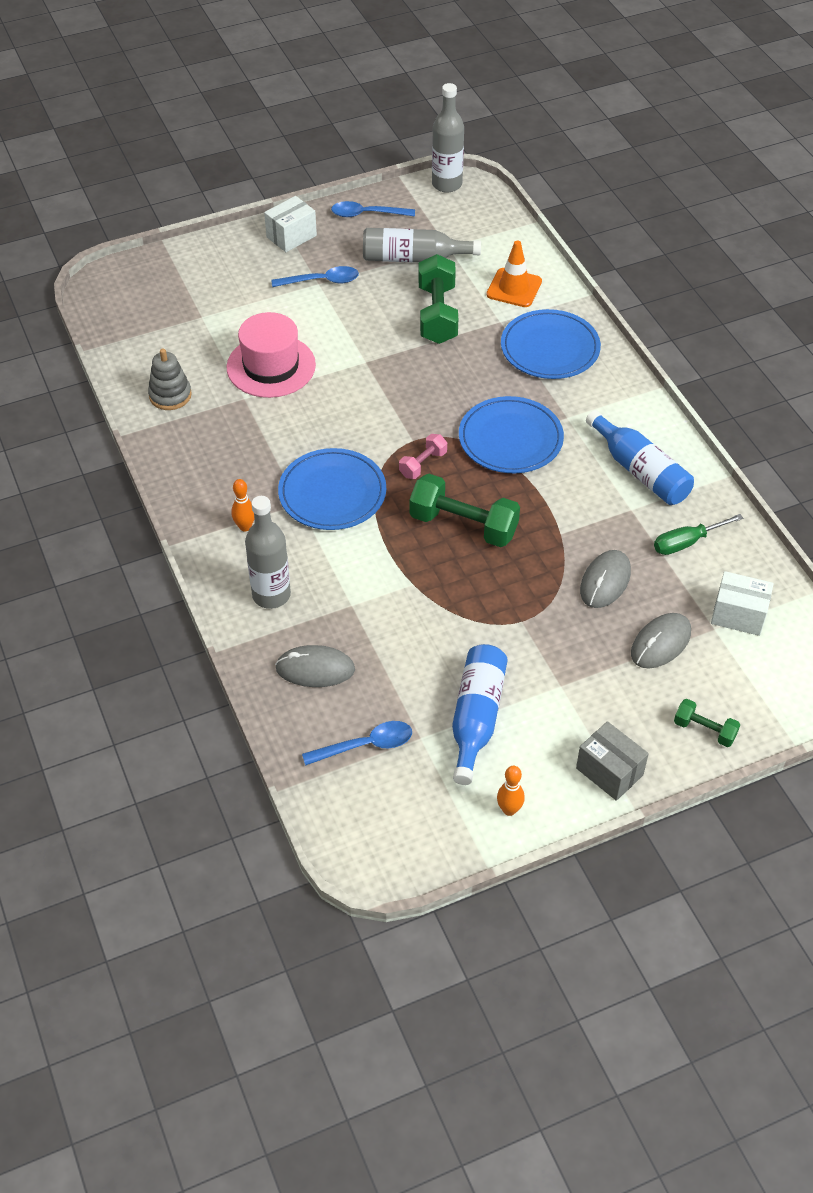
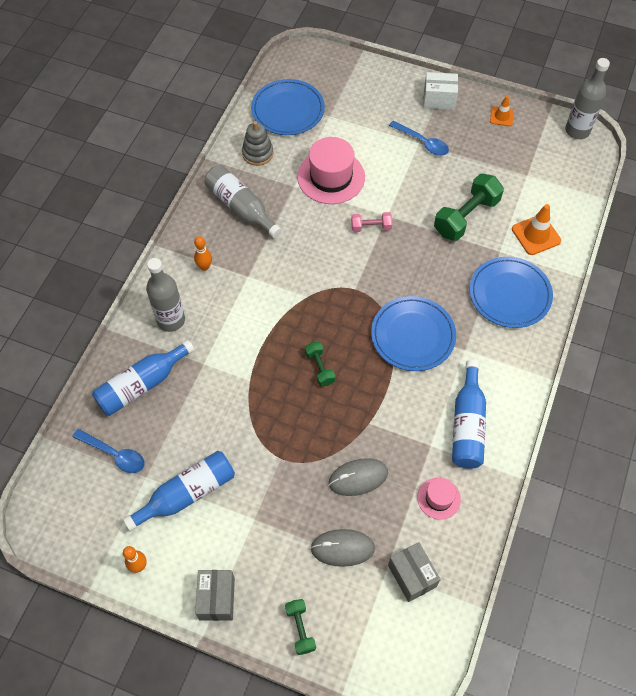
camera: 45 degrees right, 10 degrees up
(315, 669) = (142, 385): grey mouse -> blue bottle
(332, 493) = (272, 285): blue plate -> blue plate (288, 110)
(367, 214) = (501, 116): blue spoon -> orange traffic cone
(413, 258) = (495, 167): grey bottle -> grey bottle (241, 207)
(423, 464) = (342, 309): pink dumbbell -> pink dumbbell (371, 227)
(463, 525) = (320, 368): green dumbbell -> green dumbbell, size x0.53
(687, 542) = (438, 498): green screwdriver -> pink hat
(738, 615) = (412, 576): white box -> grey box

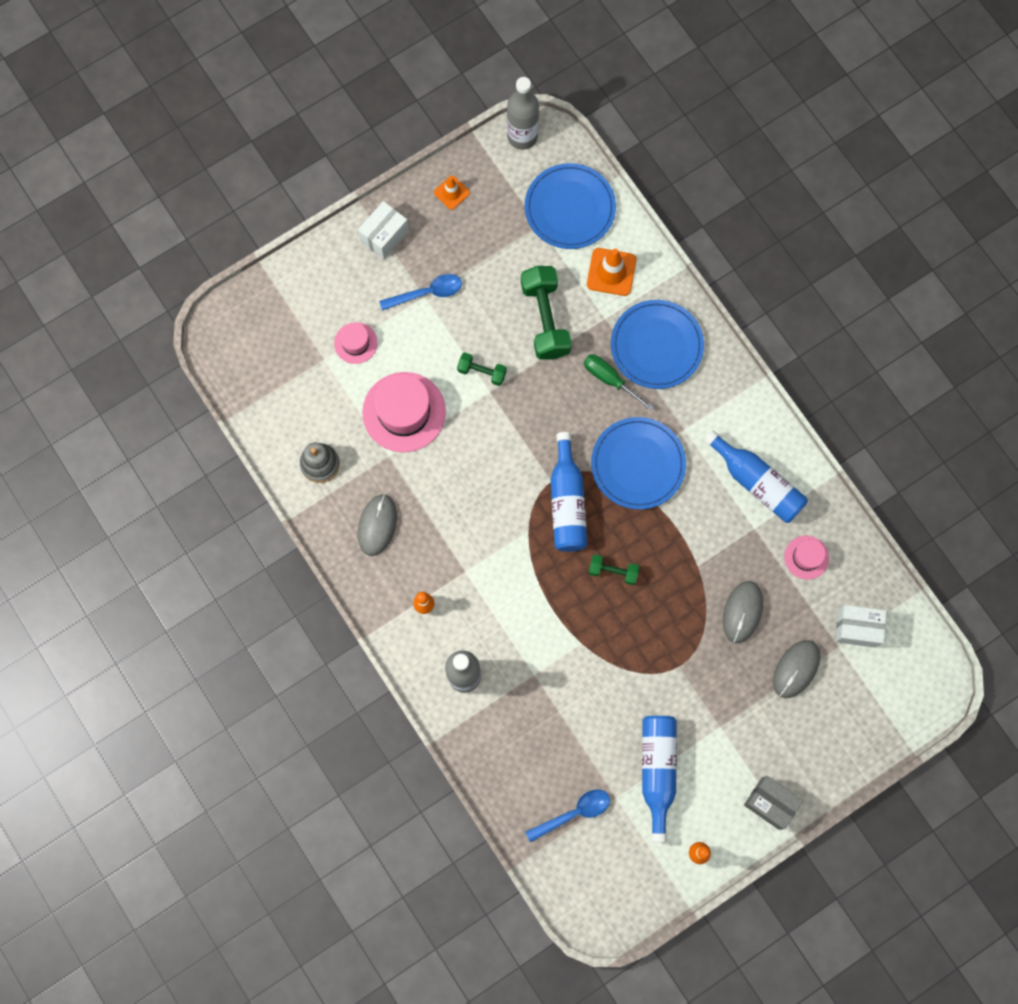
camera: 55 degrees left, 15 degrees up
(142, 385) = (517, 746): blue bottle -> blue bottle (567, 502)
(241, 207) = (377, 525): grey bottle -> grey mouse
(288, 110) = (284, 395): blue plate -> blue plate (570, 208)
(300, 628) = (840, 750): green dumbbell -> green dumbbell (482, 372)
(354, 125) = (355, 343): none -> pink hat
(371, 227) = (492, 416): pink dumbbell -> none
(412, 576) = (857, 628): grey box -> white box
(459, 280) = (610, 379): none -> green screwdriver

